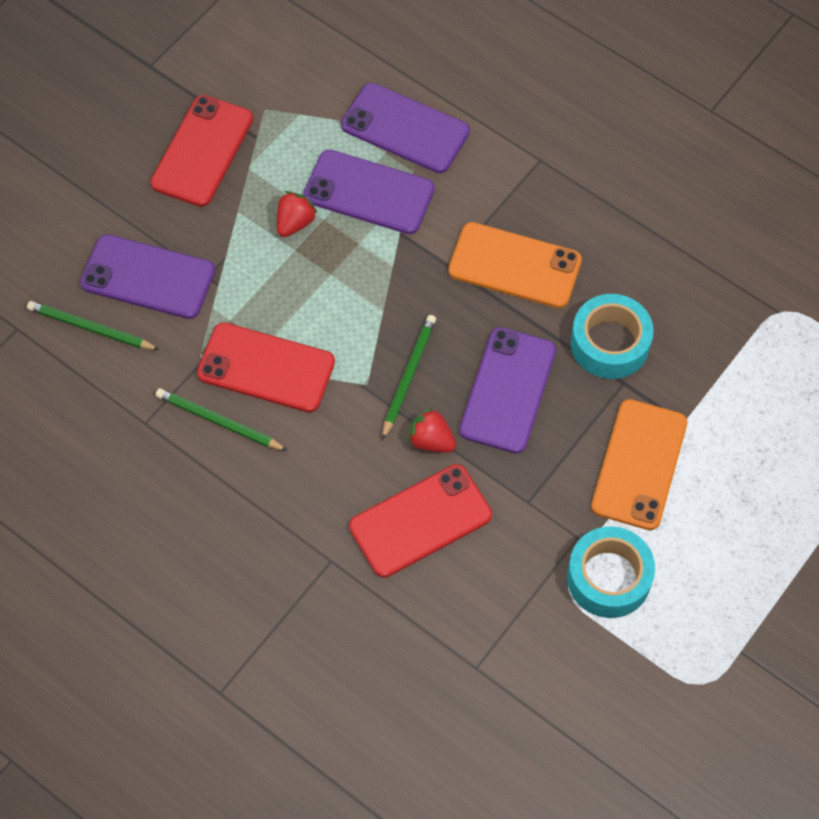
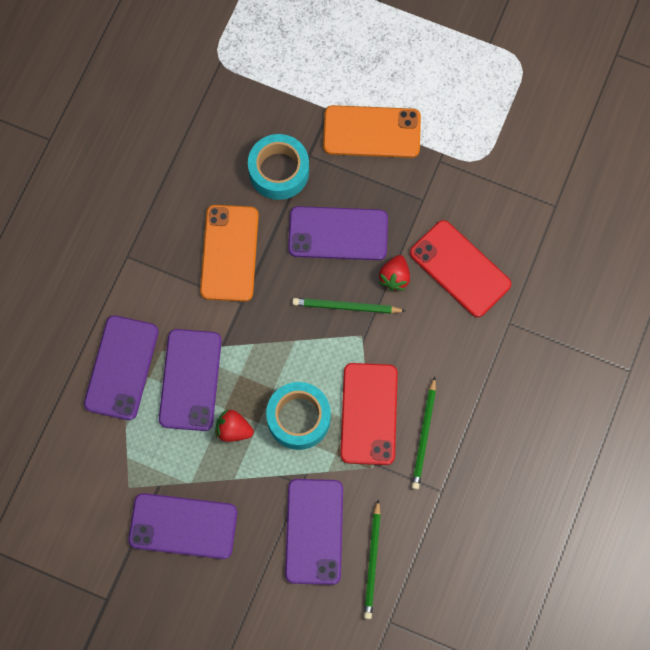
camera: 105 degrees left, 10 degrees up
(202, 151) = (183, 526): red phone -> purple phone
(609, 578) = (464, 134): turquoise tape -> turquoise tape (298, 418)

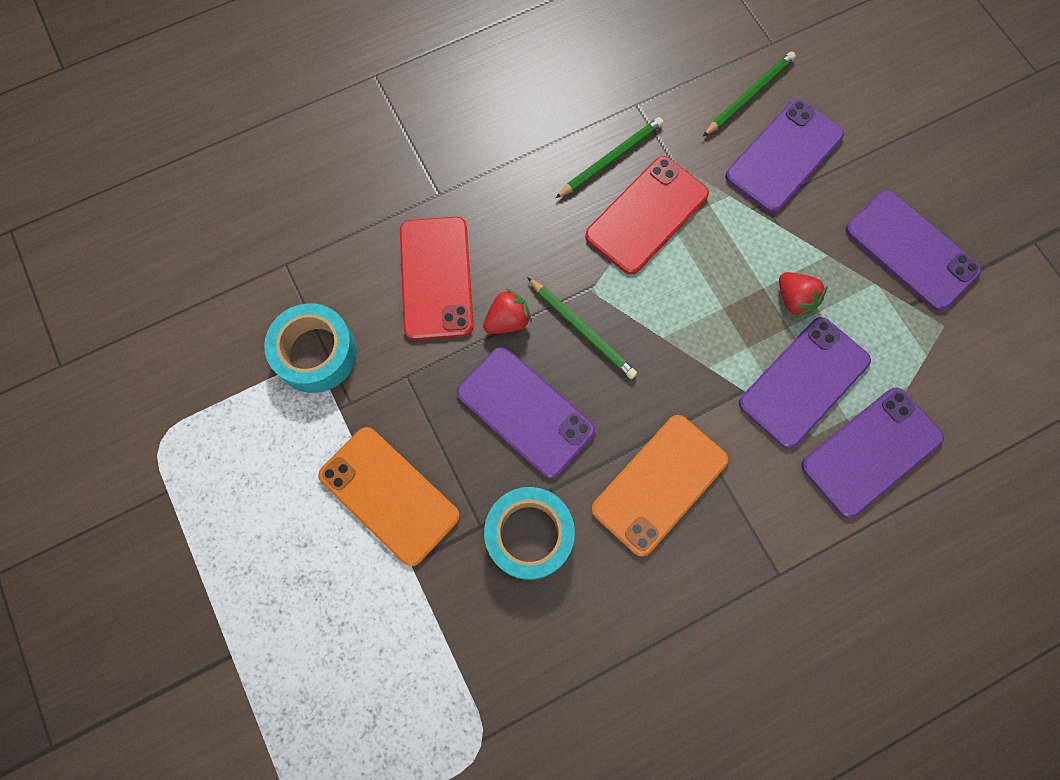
camera: 140 degrees left, 0 degrees up
(298, 418) = (719, 262): turquoise tape -> turquoise tape (316, 353)

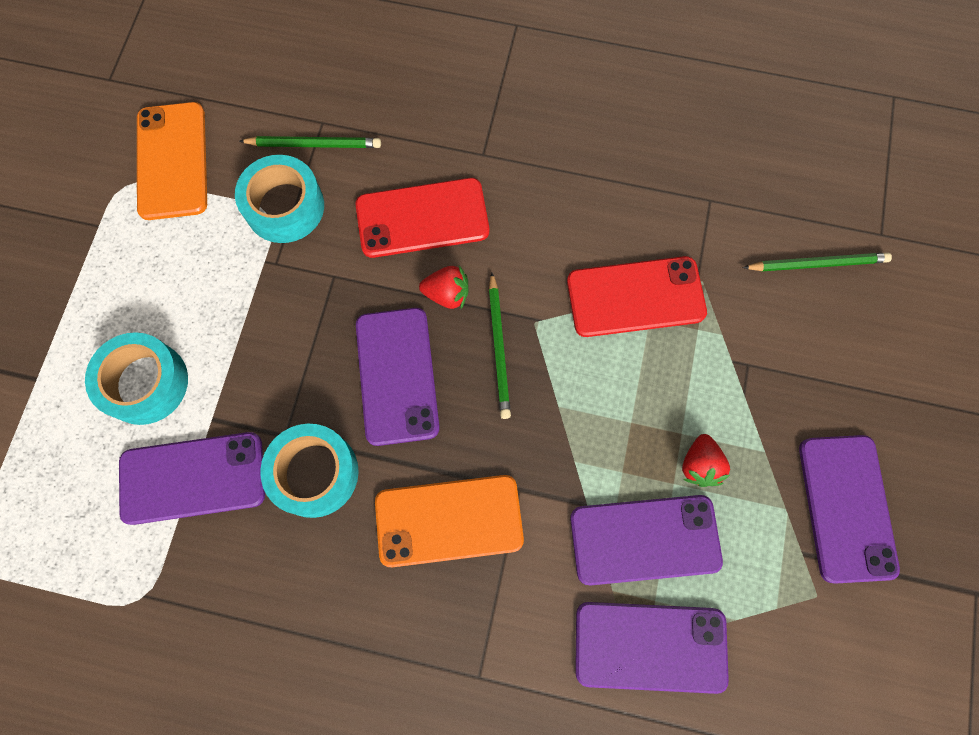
camera: 40 degrees right, 0 degrees up
(329, 581) = (145, 383): none -> turquoise tape
(389, 495) = (242, 355): orange phone -> orange phone (172, 161)
(436, 278) = (422, 218): red phone -> red phone turned 45 degrees clockwise
(611, 159) = (647, 228): green pencil -> green pencil (314, 144)
(784, 156) = (802, 338): purple phone -> purple phone (193, 478)

